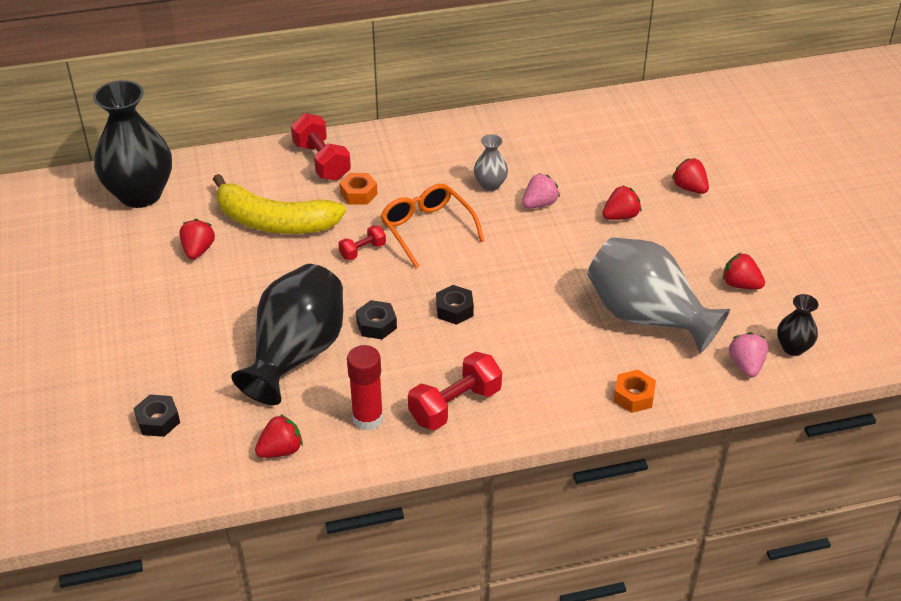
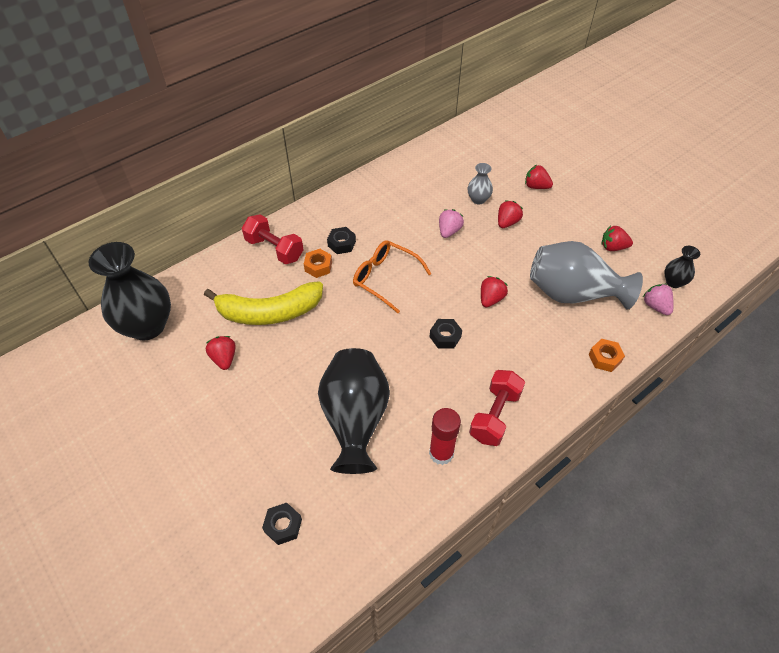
camera: 25 degrees left, 10 degrees up
(281, 450) = (395, 509): red strawberry -> red strawberry (491, 299)
(362, 251) = (350, 312): red dumbbell -> none
(376, 325) = (398, 371): black nut -> black nut (341, 244)
(490, 185) = (406, 227): grey vase -> grey vase (478, 199)

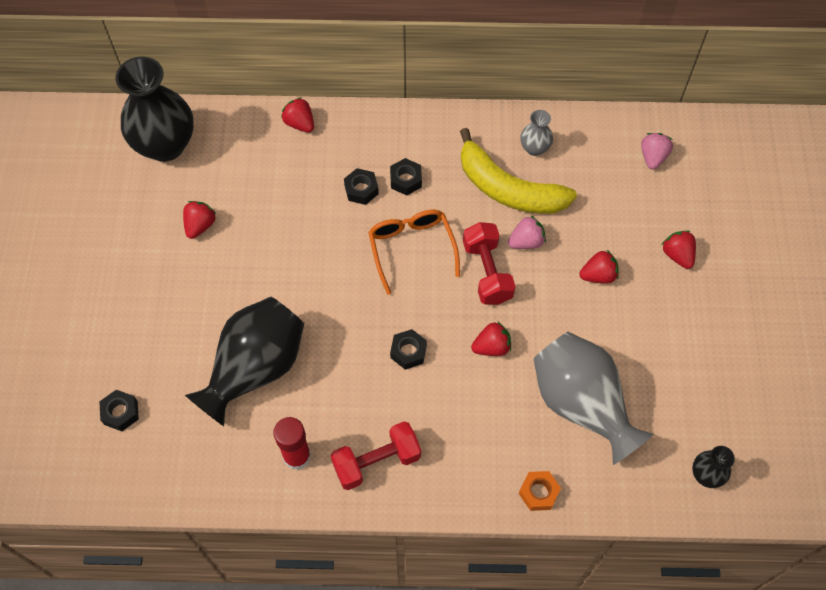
camera: 40 degrees right, 10 degrees up
(269, 312) = (276, 207): yellow banana -> yellow banana (508, 189)
(274, 249) = (338, 141): red dumbbell -> red dumbbell (487, 272)
(318, 266) = (361, 189): orange nut -> black nut
(478, 199) = (595, 226): grey vase -> grey vase (534, 148)
(613, 247) = (684, 387): red strawberry -> red strawberry (300, 123)
(655, 306) = (654, 484): pink strawberry -> pink strawberry (653, 157)

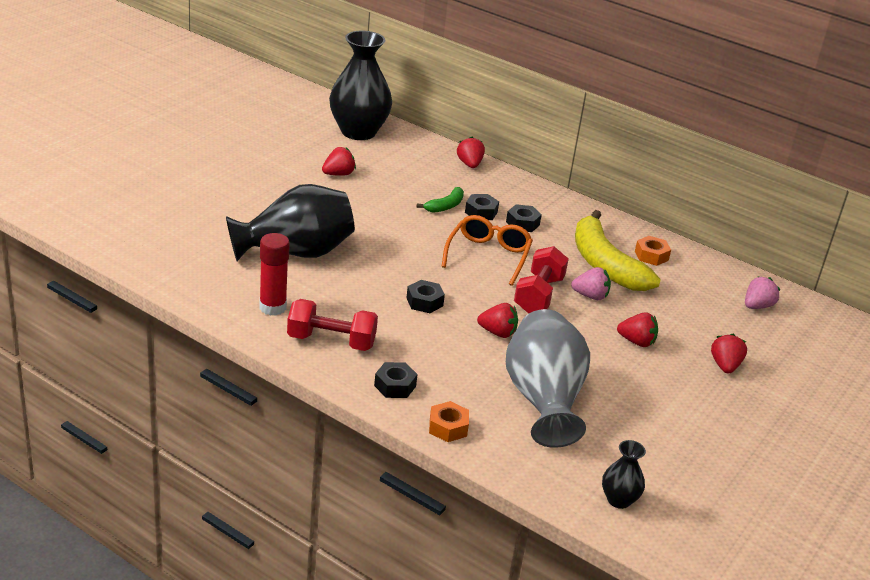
camera: 30 degrees right, 30 degrees down
(120, 412) = (173, 225): black nut -> black nut (395, 386)
(326, 203) = (445, 206): none -> green banana
(534, 148) = (651, 256): grey vase -> orange nut

